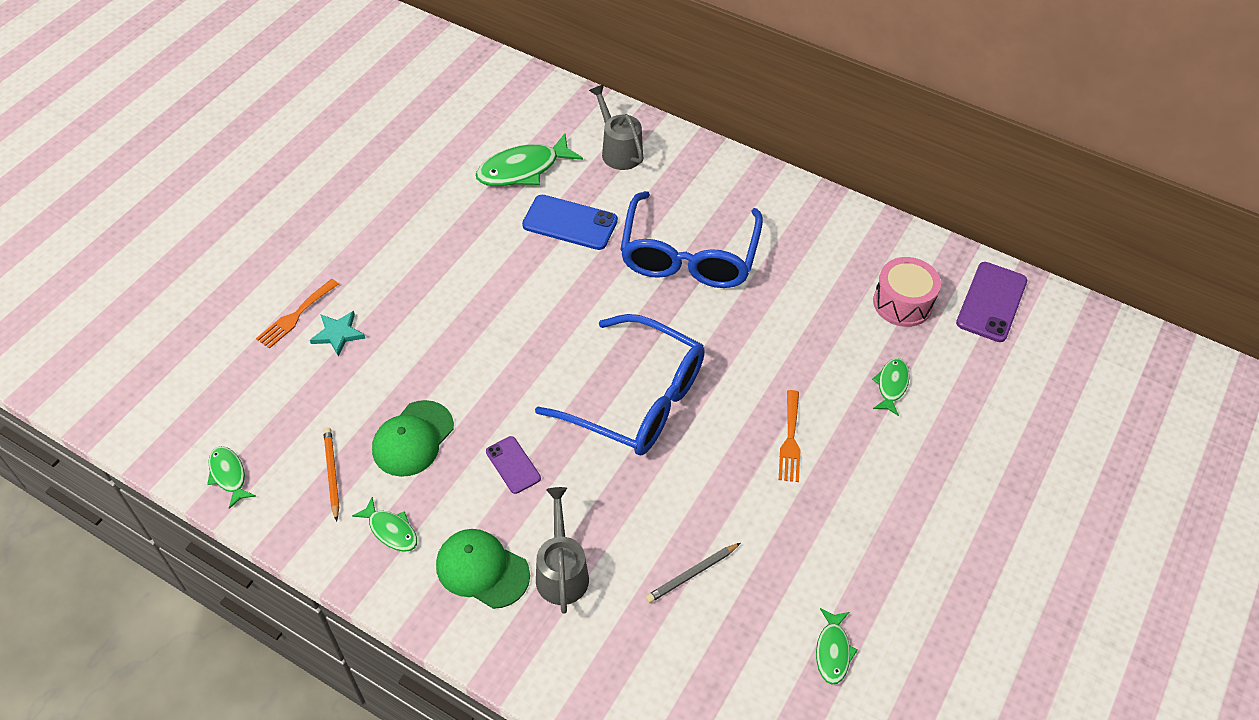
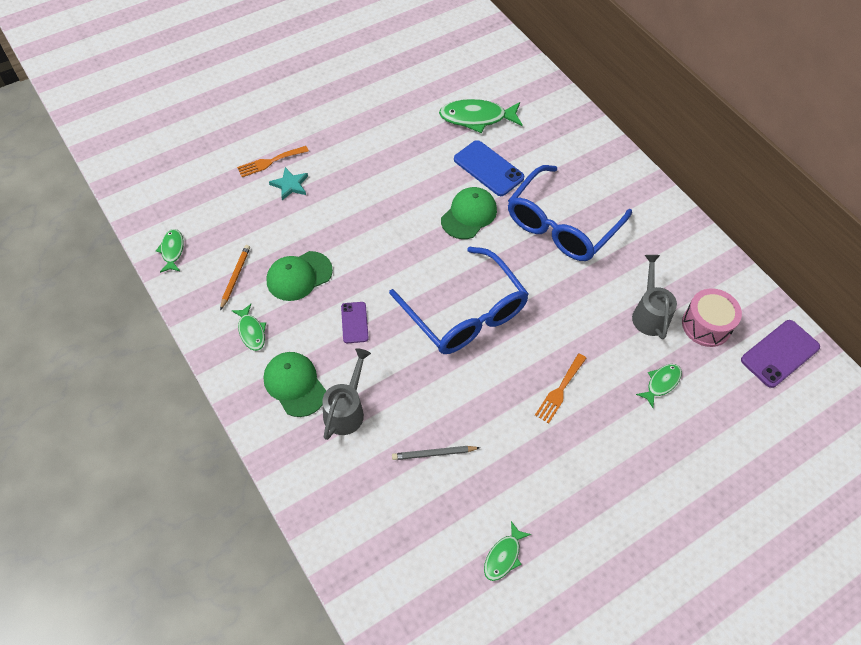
camera: 25 degrees right, 5 degrees up
(577, 285) = (469, 215): none -> green cap
(618, 150) = (553, 129): grey watering can -> grey watering can (649, 313)

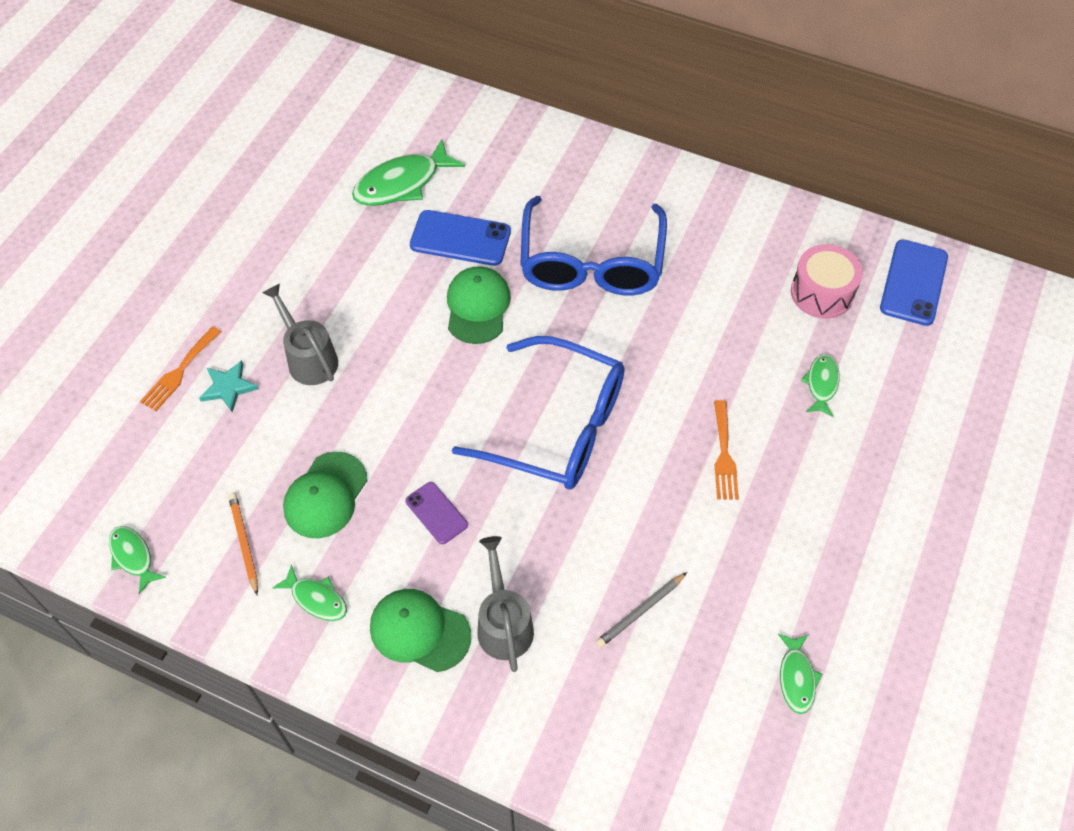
camera: 30 degrees left, 0 degrees up
(649, 313) = (755, 312): grey watering can -> grey watering can (308, 357)
(779, 353) = (913, 283): purple phone -> blue phone

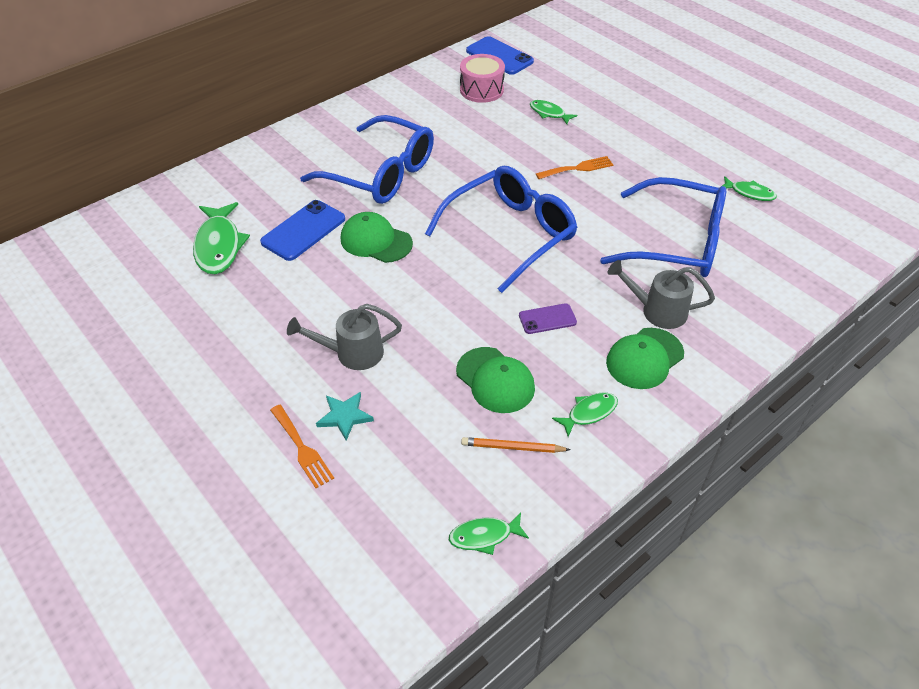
camera: 65 degrees left, 10 degrees down
(640, 611) = (676, 242): grey pencil -> blue glasses
(724, 455) = (578, 168): orange fork -> orange fork turned 45 degrees counterclockwise

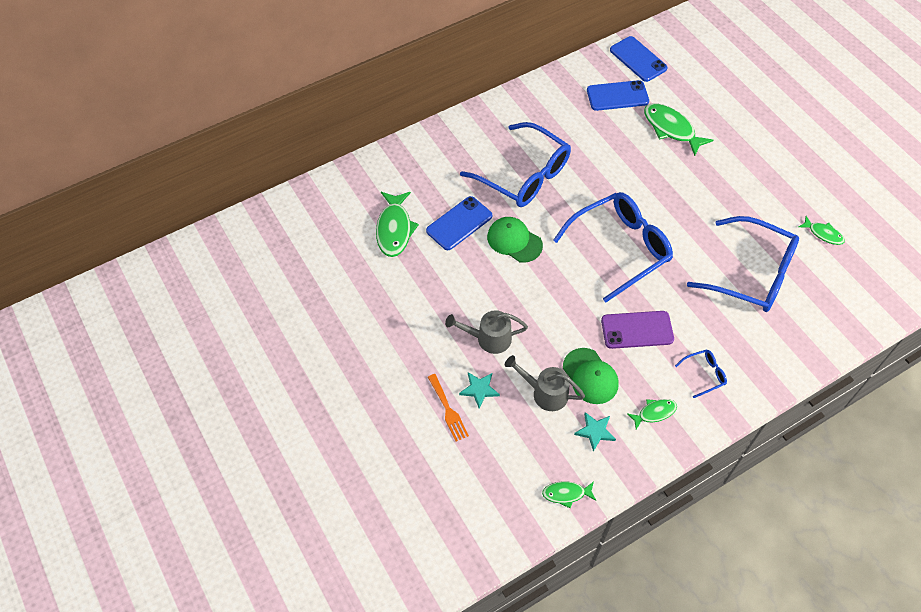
camera: 10 degrees right, 10 degrees up
(481, 90) = (617, 96): pink drum -> blue phone
(512, 447) = (595, 431): orange pencil -> turquoise star
(547, 319) = (637, 330): purple phone -> purple phone, size x1.69
(549, 113) = (671, 129): green fish -> green fish, size x1.79
(578, 168) = (685, 190): orange fork -> none
(644, 358) = (704, 374): green cap -> blue glasses
(657, 311) = (722, 334): grey watering can -> grey watering can (544, 392)

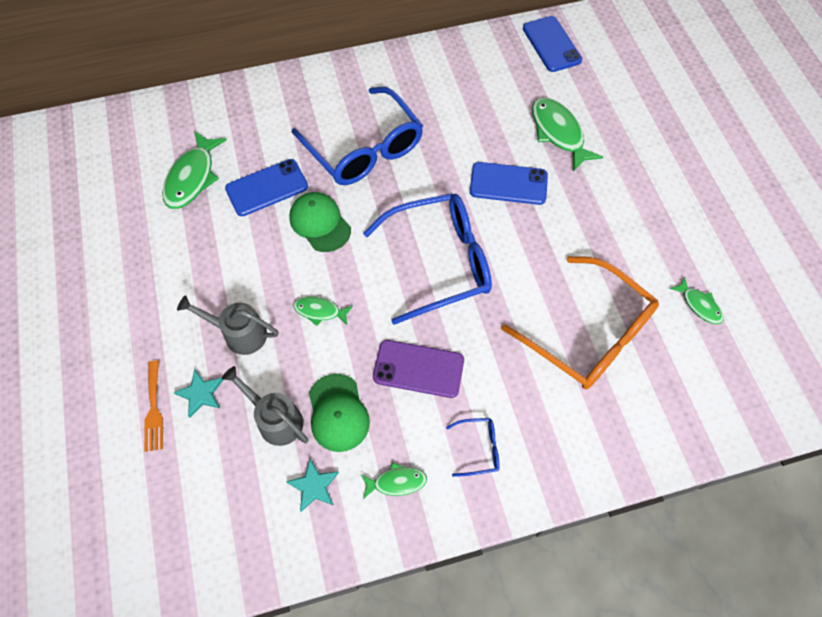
camera: 15 degrees right, 5 degrees up
(566, 494) = (244, 558): green fish -> green fish (320, 311)
(617, 96) = (510, 81): blue phone -> blue phone (508, 184)
(751, 274) = (588, 334): blue glasses -> orange glasses

